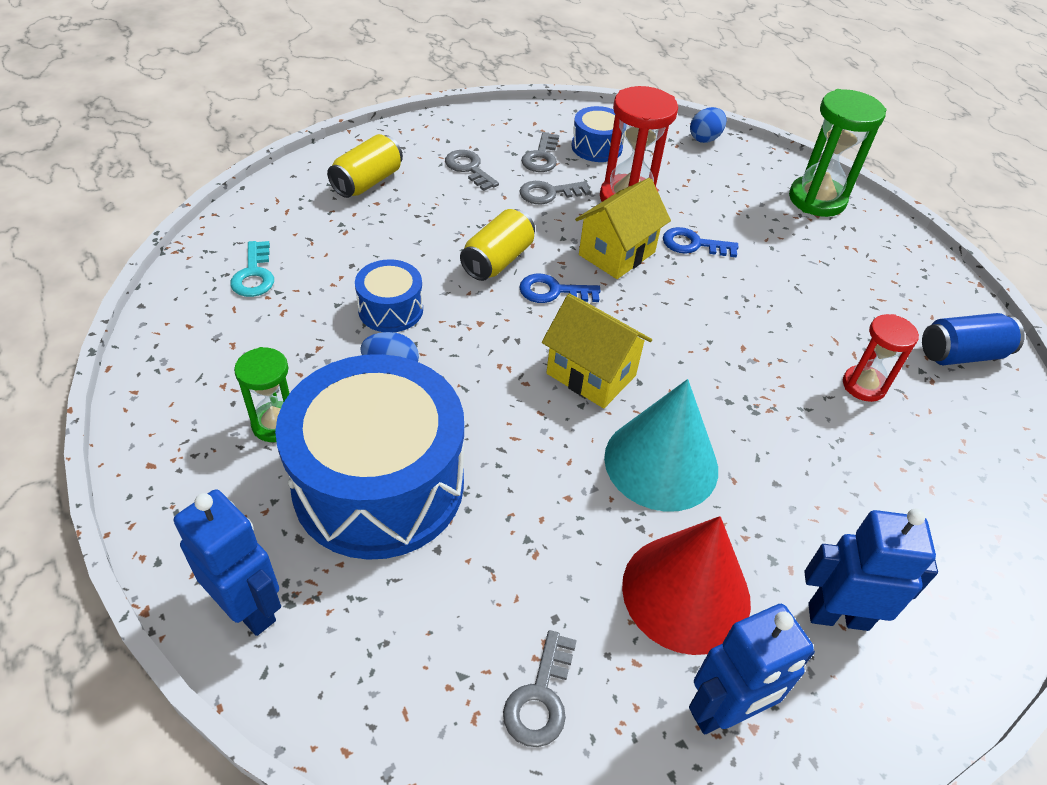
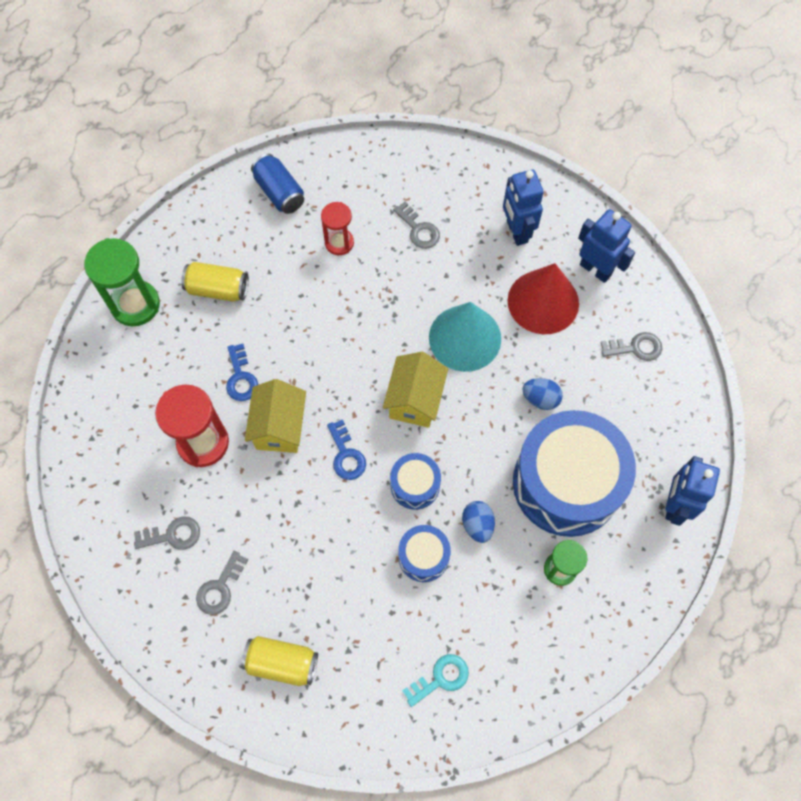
camera: 110 degrees left, 20 degrees up
(497, 260) = (331, 508): yellow can -> yellow can (218, 289)
(549, 193) = (225, 506): grey key -> grey key (419, 229)
(596, 147) = (134, 495): blue drum -> blue drum (415, 485)
(616, 253) = (279, 427): yellow house -> yellow house turned 75 degrees clockwise
(705, 138) = (77, 410): blue egg -> blue egg (540, 399)

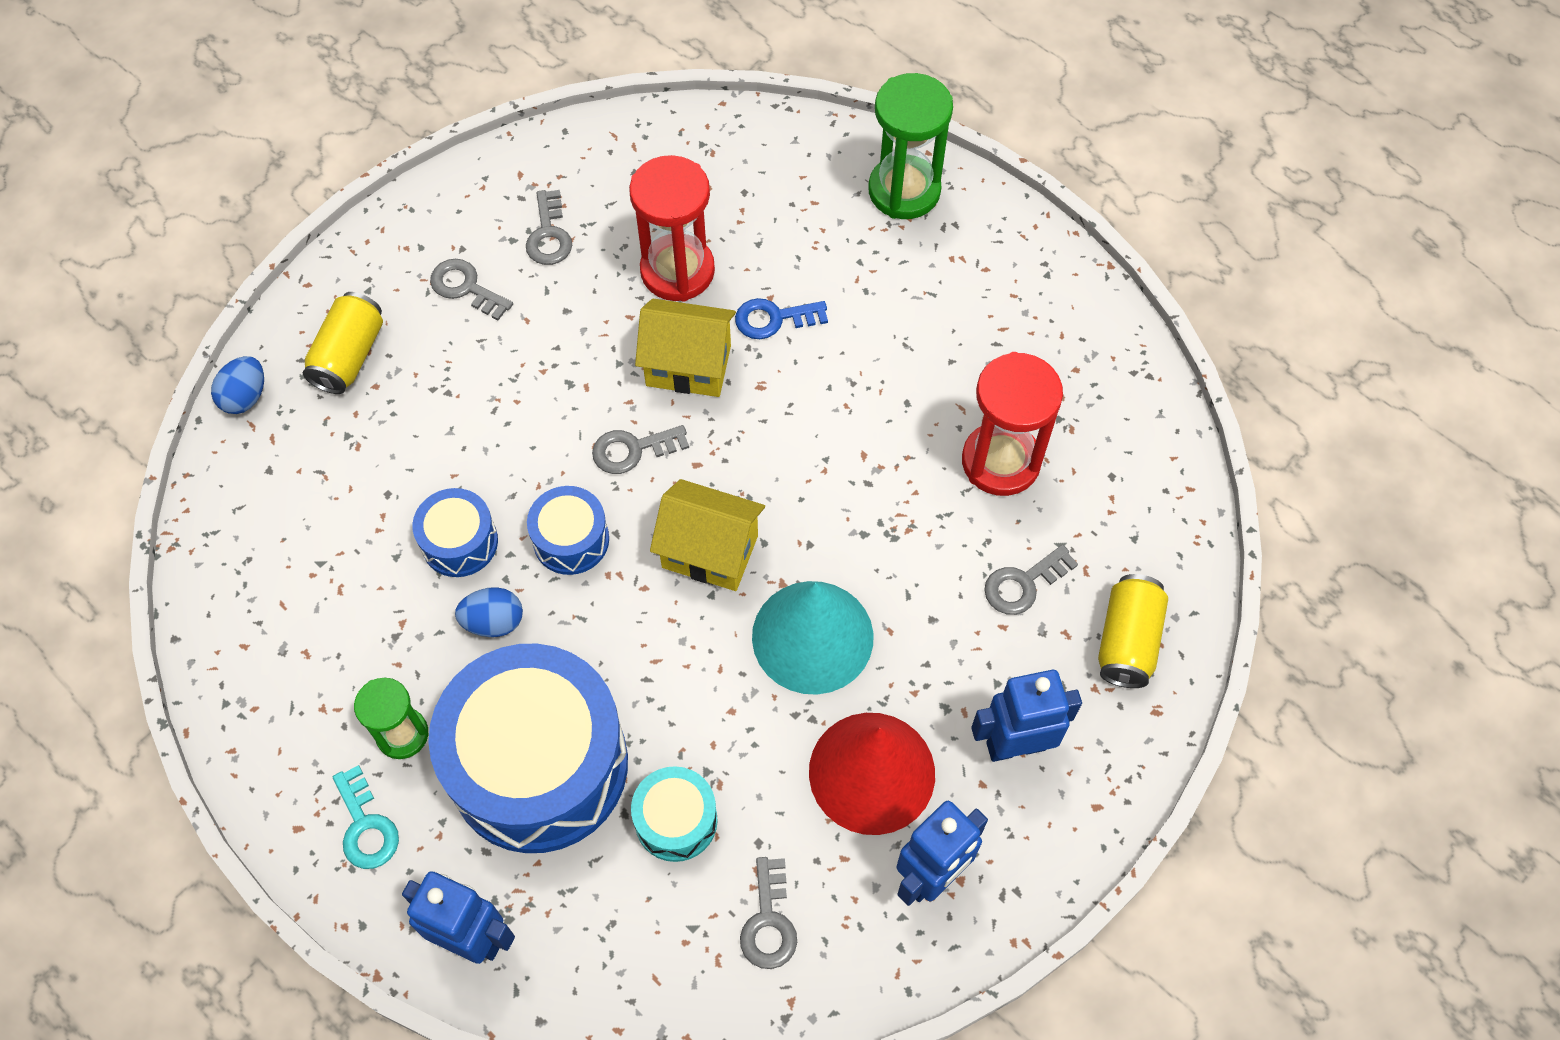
camera: 95 degrees right, 5 degrees down
(218, 289) = (924, 292): yellow can -> yellow can (1127, 640)
(279, 192) = (1098, 380): blue can -> none
(339, 243) = (1000, 461): red hourglass -> red hourglass, size x1.64
(346, 455) = (633, 450): blue key -> grey key
(440, 678) = (281, 549): turquoise key -> turquoise key (366, 826)
(540, 399) = (690, 743): blue egg -> blue egg (245, 397)
(587, 401) = (676, 820): none -> turquoise drum

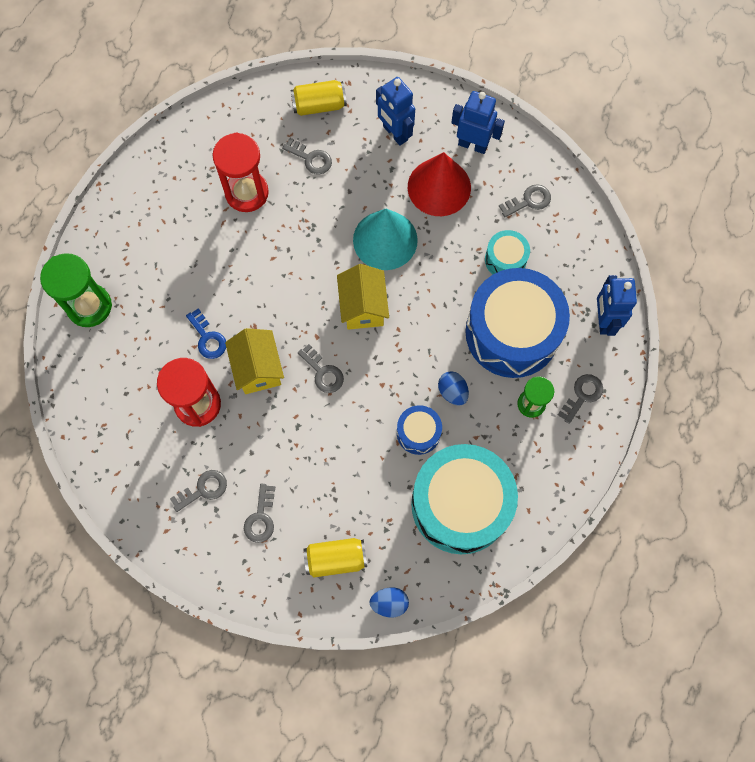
camera: 115 degrees left, 10 degrees up
(316, 552) = (460, 504): none -> turquoise drum
(366, 826) = (582, 395): turquoise key -> grey key
(571, 540) = (389, 377): blue drum -> none

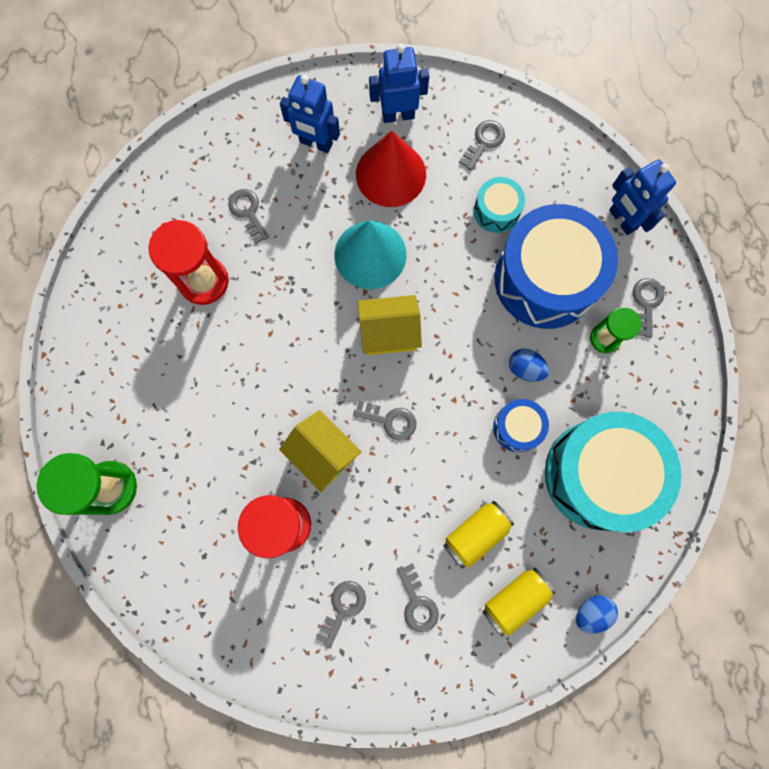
camera: 30 degrees left, 5 degrees up
(208, 338) = (254, 451): blue key -> none
(311, 158) = (248, 212): grey key -> grey key turned 120 degrees counterclockwise
(319, 105) = (224, 154): yellow can -> yellow can (475, 534)
(363, 307) = (389, 333): yellow house -> yellow house turned 60 degrees counterclockwise

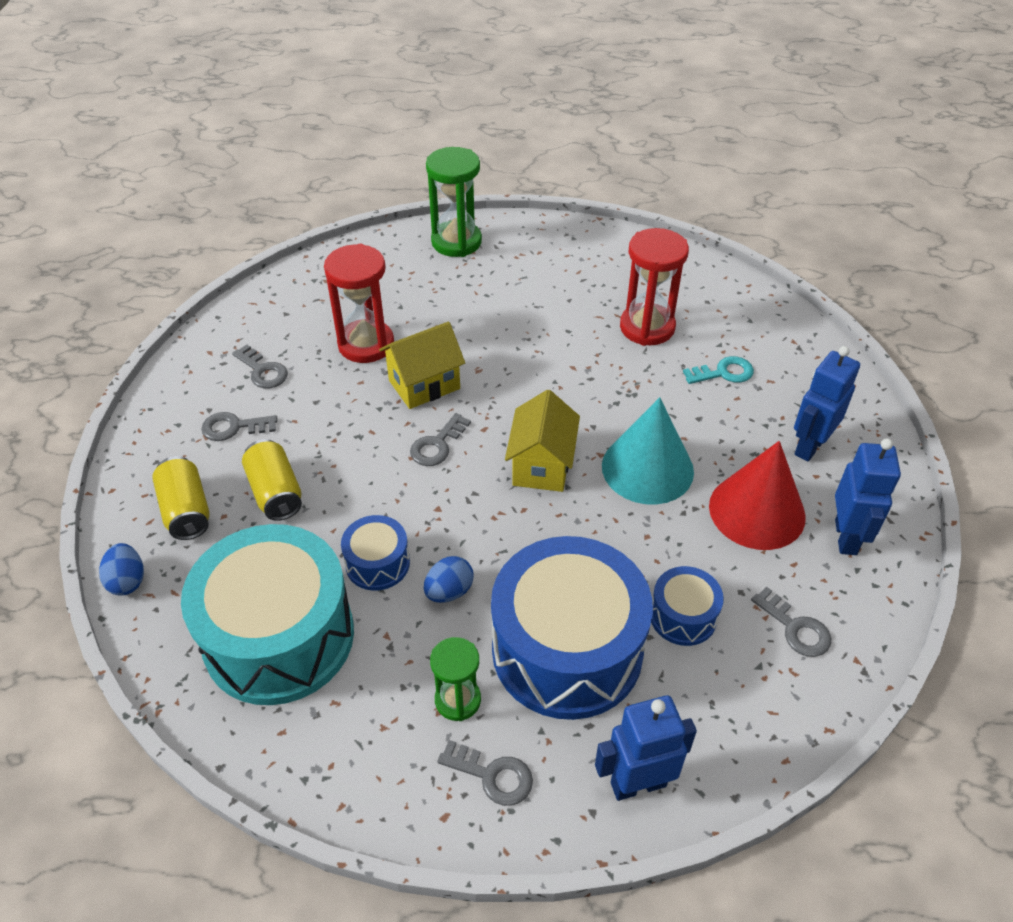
camera: 105 degrees right, 30 degrees down
(248, 212) = (723, 373): grey key -> turquoise key
(496, 211) = (683, 616): turquoise drum -> blue drum

